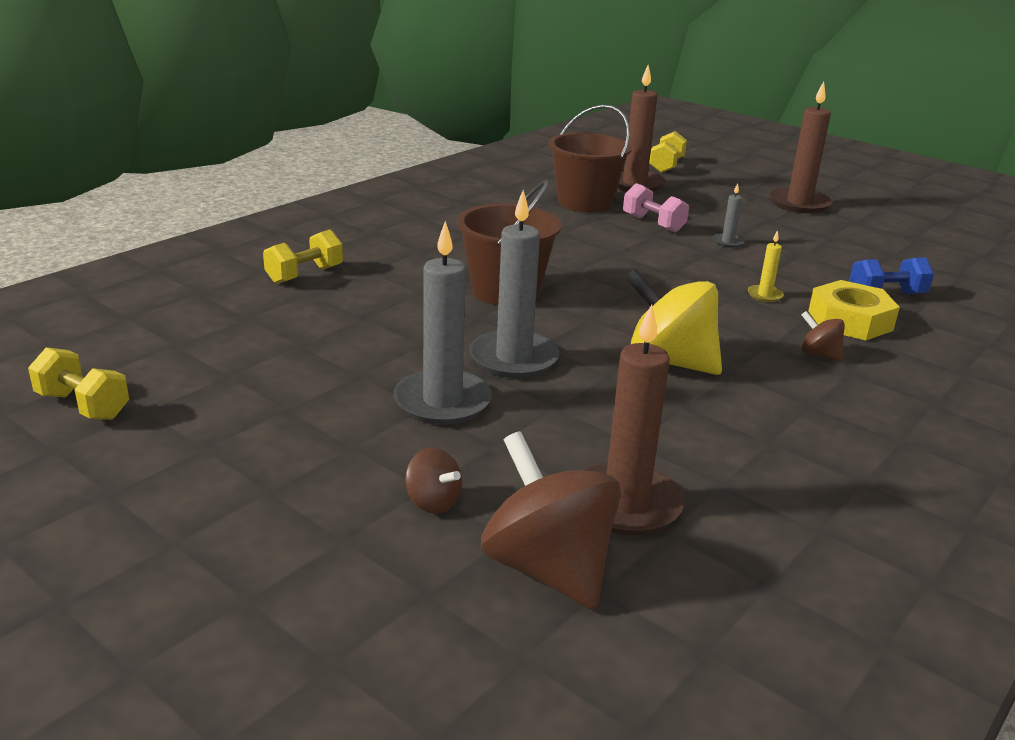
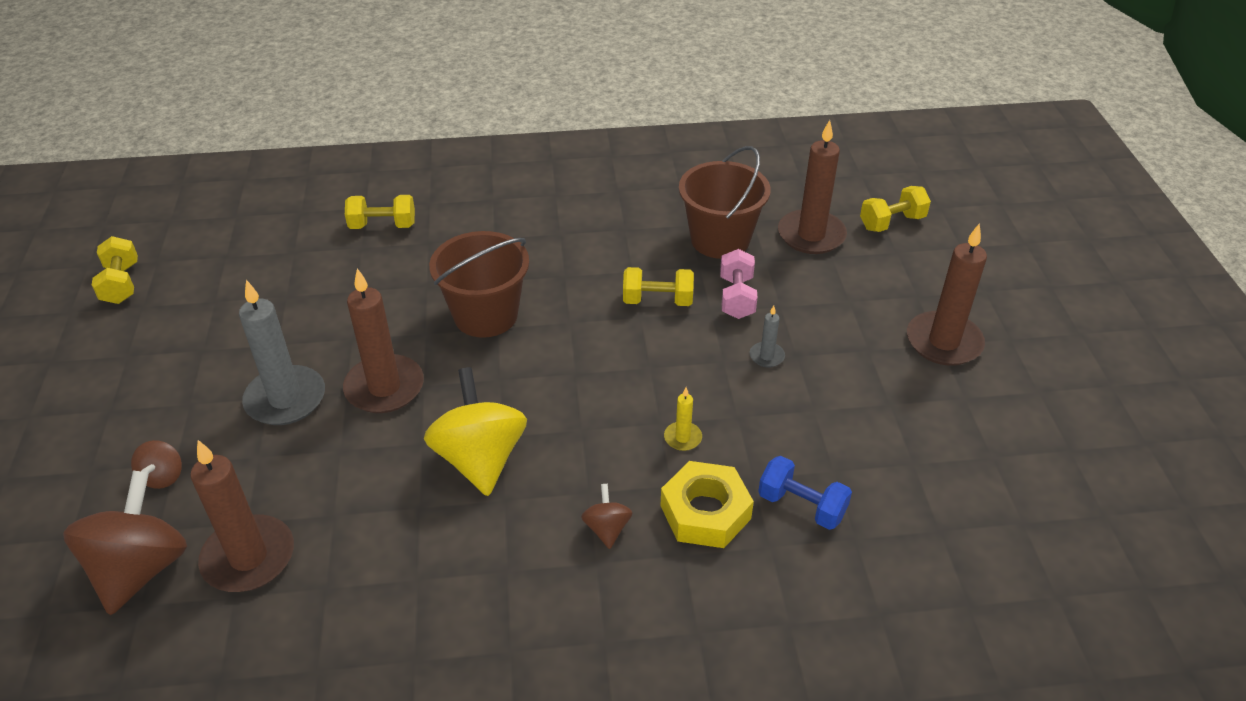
camera: 45 degrees right, 15 degrees up
(513, 358) = (384, 387): grey candle -> brown candle
(609, 242) = (657, 300): none -> yellow dumbbell

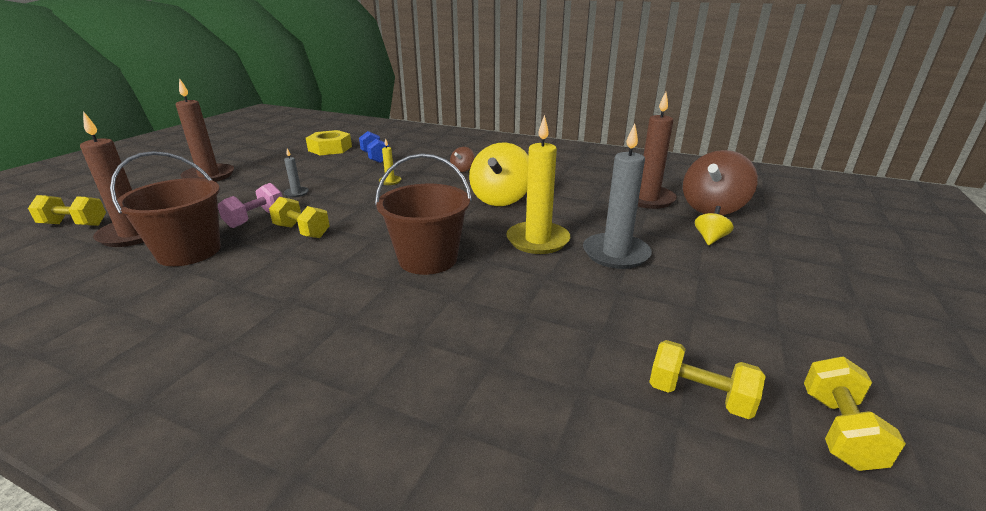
camera: 150 degrees left, 15 degrees down
(163, 477) = (710, 239): brown spinning top -> yellow spinning top
(383, 225) = (448, 384): yellow dumbbell -> yellow dumbbell (699, 397)
(384, 387) = (537, 240): brown candle -> yellow candle
(705, 512) = (415, 164): yellow nut -> yellow nut (330, 148)

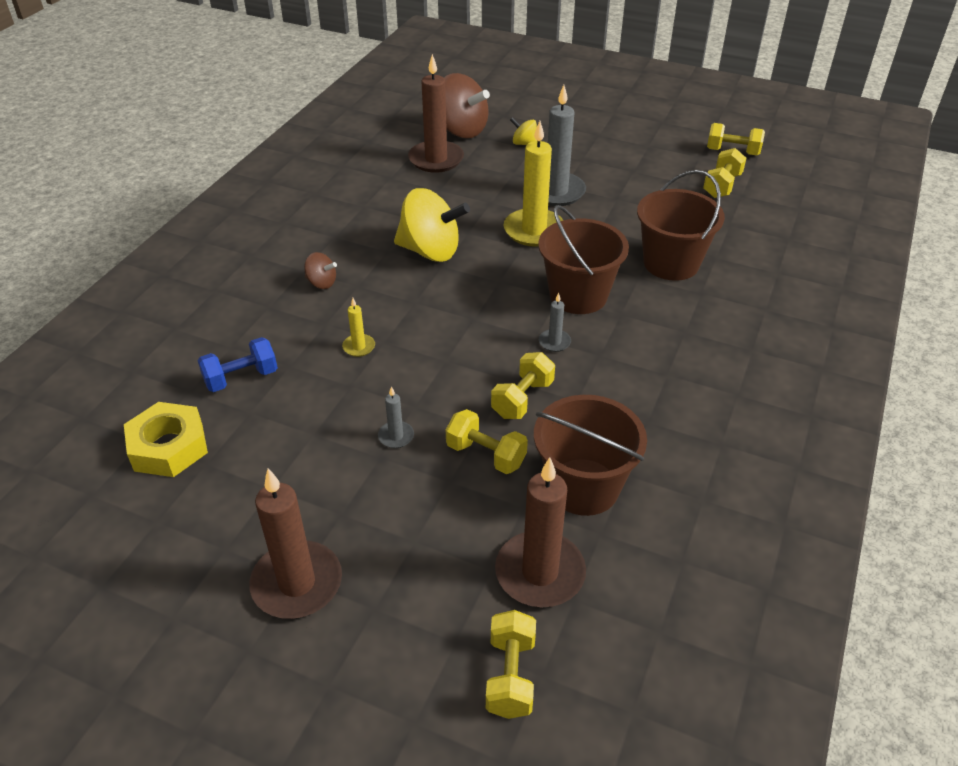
camera: 90 degrees left, 15 degrees up
(255, 218) = (486, 455): pink dumbbell -> yellow dumbbell
(364, 245) = (554, 342): none -> grey candle
(479, 321) = (671, 263): none -> brown bucket

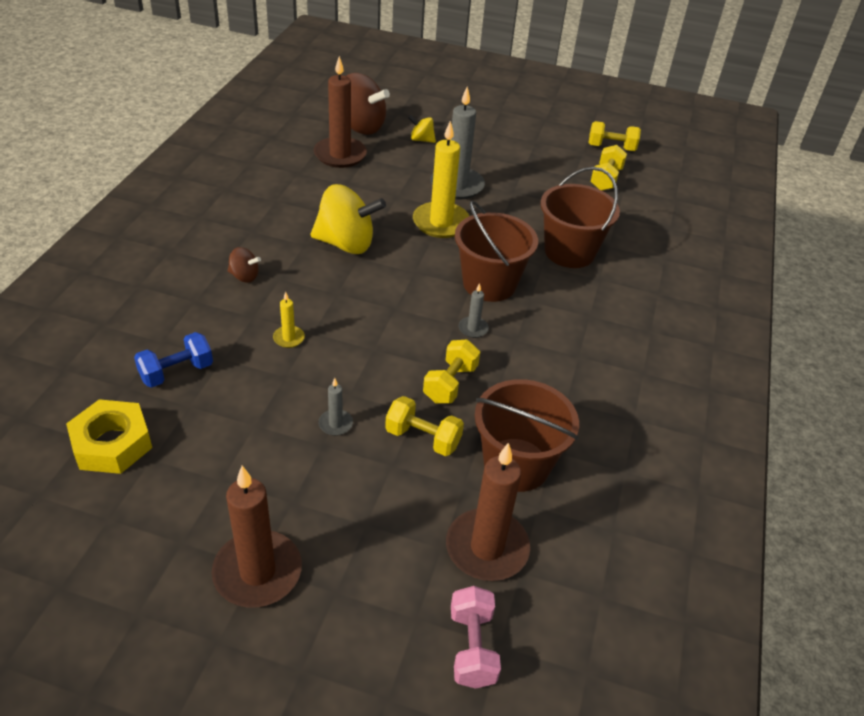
camera: 10 degrees left, 0 degrees up
(510, 676) = (472, 647): yellow dumbbell -> pink dumbbell

